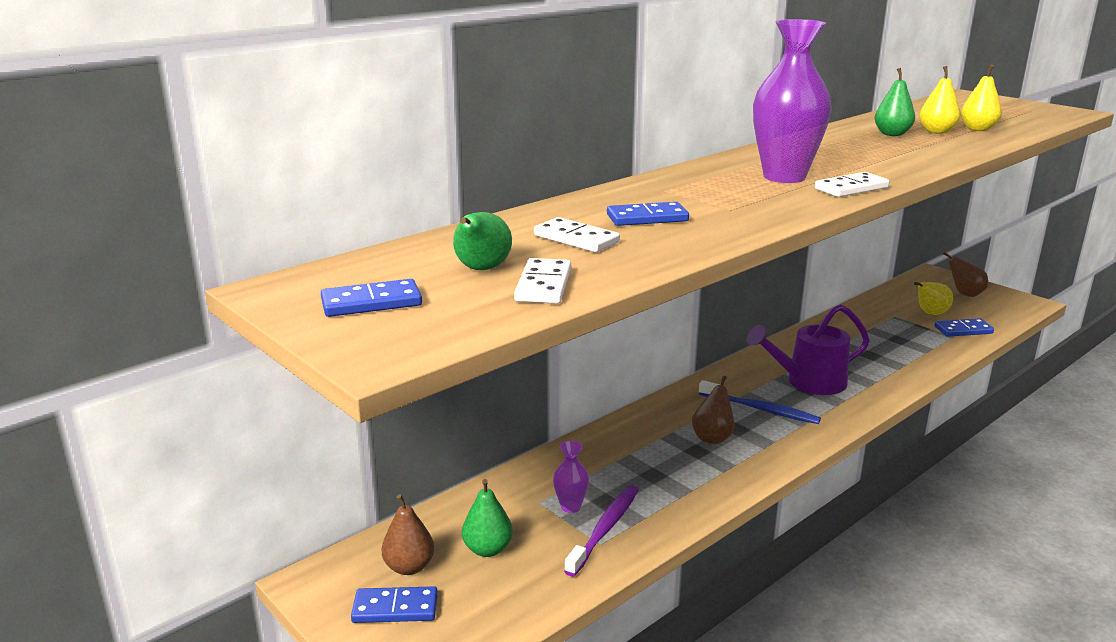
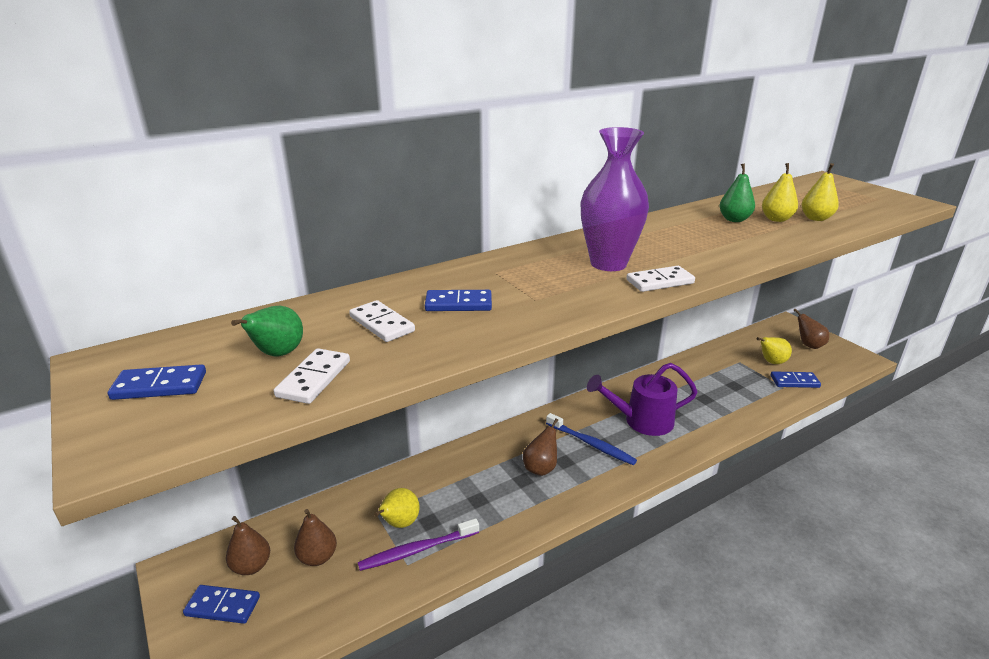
camera: 10 degrees right, 5 degrees up
(487, 549) = (317, 557): green pear -> brown pear
(570, 507) = (399, 523): purple vase -> yellow pear
(605, 529) = (417, 550): purple toothbrush -> purple toothbrush turned 150 degrees counterclockwise

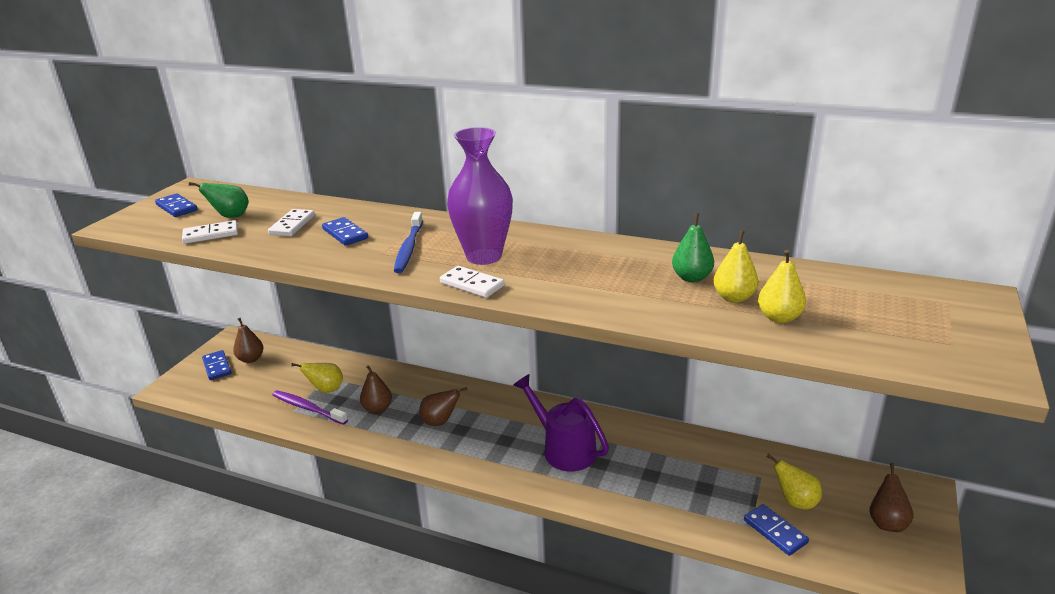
camera: 55 degrees right, 0 degrees up
(317, 557) = (274, 376): brown pear -> brown pear (377, 409)
(591, 444) = (498, 434): blue toothbrush -> blue toothbrush (409, 248)

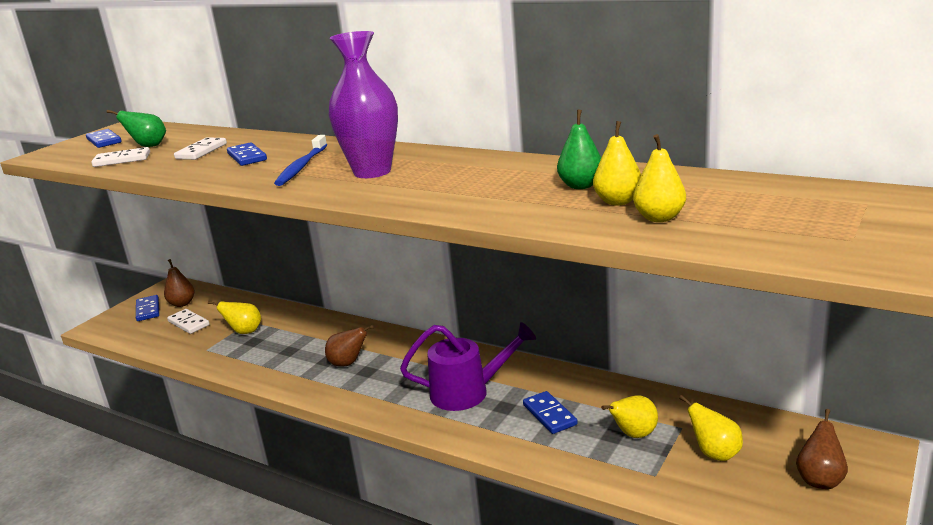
camera: 10 degrees right, 5 degrees down
(308, 408) = (221, 348): purple toothbrush -> none
(377, 409) = (289, 350): brown pear -> none
(472, 284) = (346, 194): white domino -> white domino (188, 323)
(563, 448) = (468, 392): purple watering can -> purple watering can turned 120 degrees clockwise
(722, 486) = (633, 434): none -> yellow pear
(775, 531) = (682, 482): blue domino -> blue domino (549, 415)

